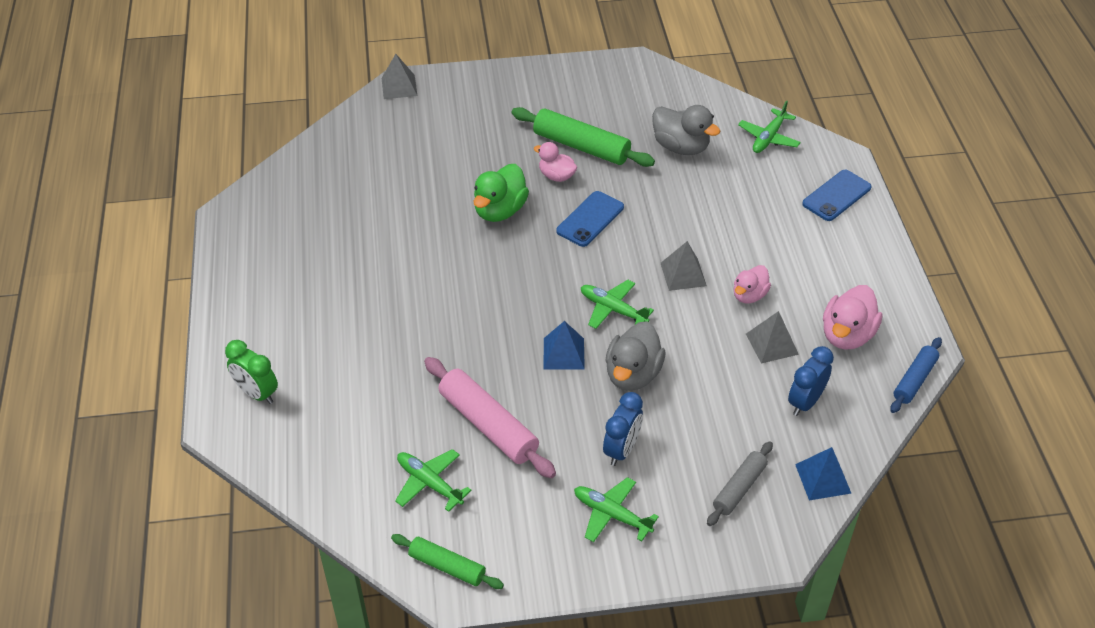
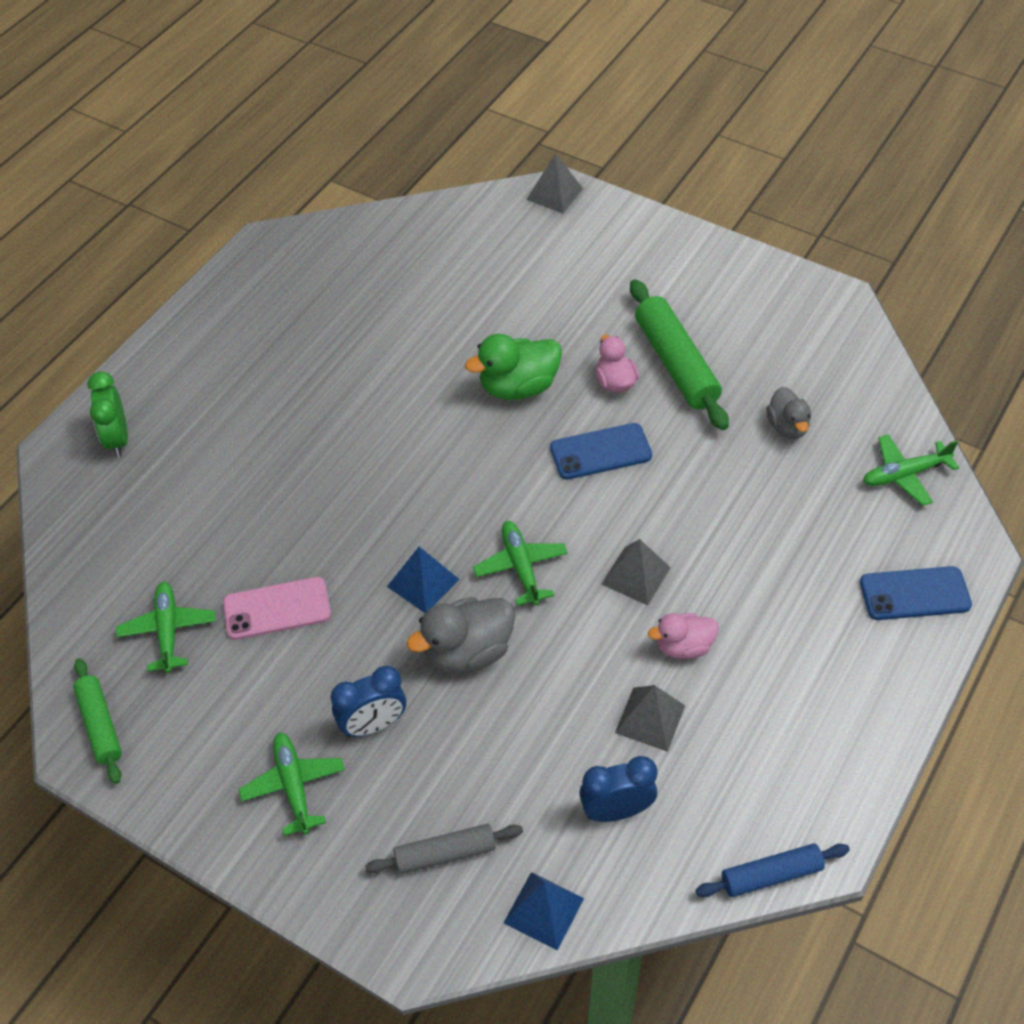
camera: 40 degrees right, 5 degrees up
(488, 425) = (277, 609): pink rolling pin -> pink phone
(681, 147) = (787, 427): grey duck -> grey duck, size x0.64
(847, 335) = (747, 767): pink duck -> none

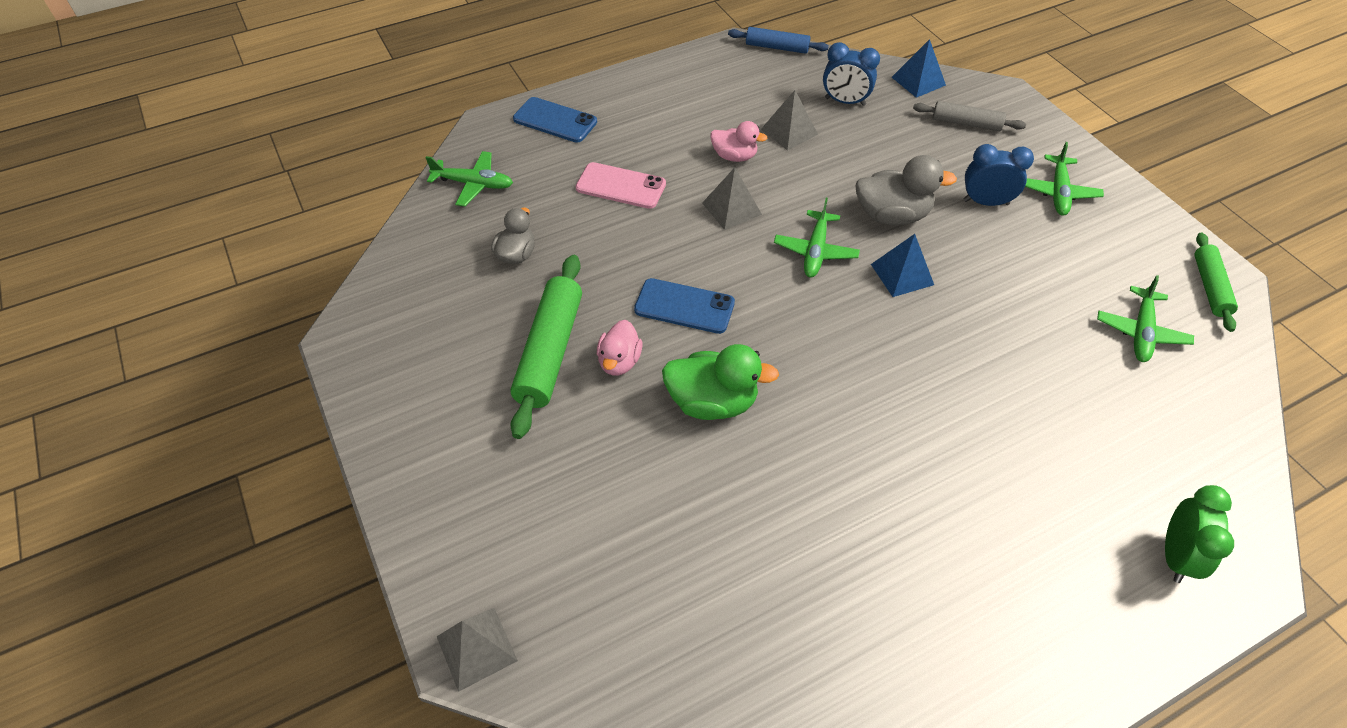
camera: 150 degrees left, 0 degrees up
(277, 609) = (1037, 308): pink phone -> pink phone (621, 186)

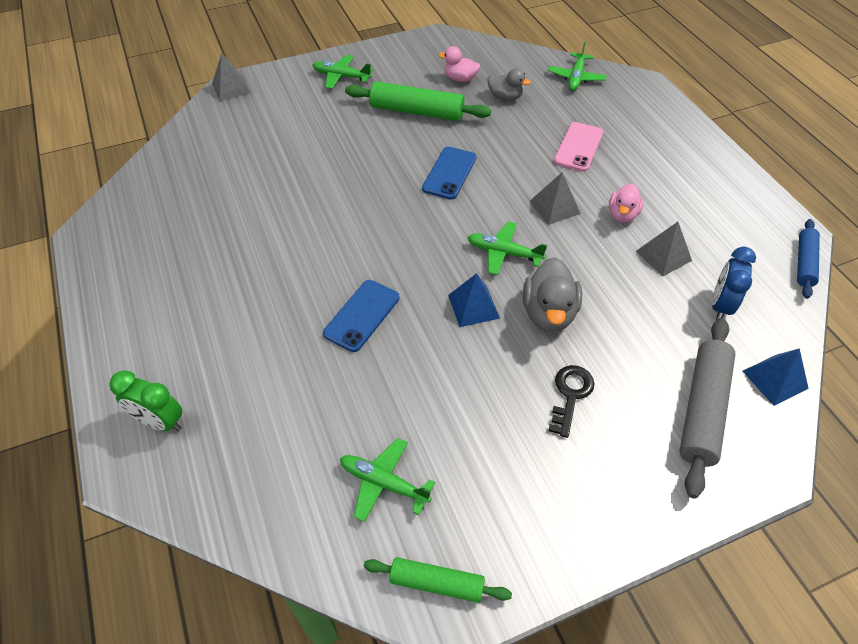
camera: 95 degrees right, 0 degrees up
(555, 120) = (655, 115): blue phone -> blue phone (362, 315)
(619, 361) = (404, 140): pink duck -> pink duck (460, 79)
(712, 402) = (362, 181): green duck -> none
(966, 123) = (702, 409): grey rolling pin -> grey rolling pin, size x1.66
(986, 202) = (570, 395): blue clock -> black key
(1058, 192) = (589, 471): green plane -> green plane (341, 76)

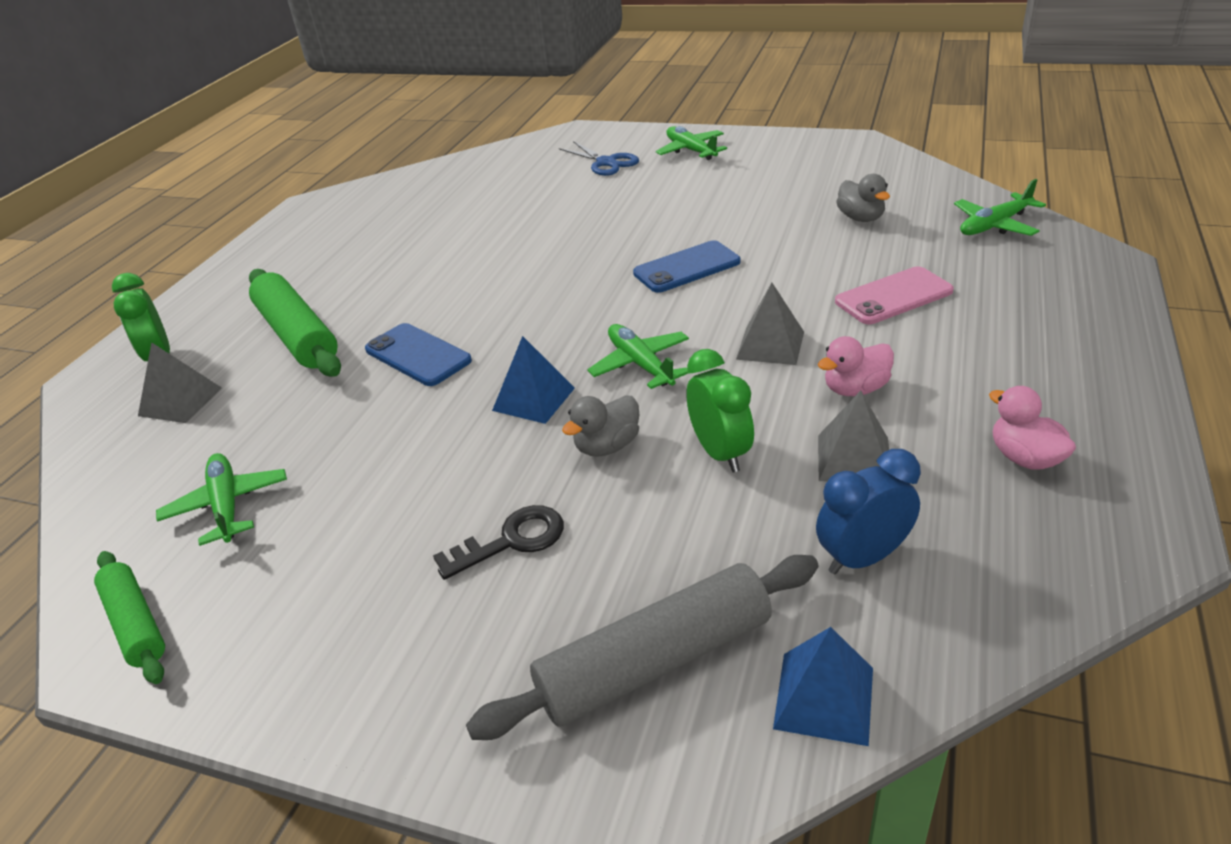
camera: 45 degrees right, 15 degrees down
(231, 88) = (571, 133): grey pyramid -> grey pyramid (180, 401)
(292, 107) = (606, 162): none -> blue scissors
(362, 315) = (417, 355): blue phone -> blue phone turned 60 degrees clockwise
(417, 111) = (731, 201): green rolling pin -> green rolling pin (297, 335)
(460, 79) = (827, 186): pink duck -> pink duck (1025, 458)
(548, 313) = (607, 446): grey duck -> grey duck, size x0.64
(605, 285) = (720, 453): none -> green clock
(804, 263) = (1103, 580): blue rolling pin -> none

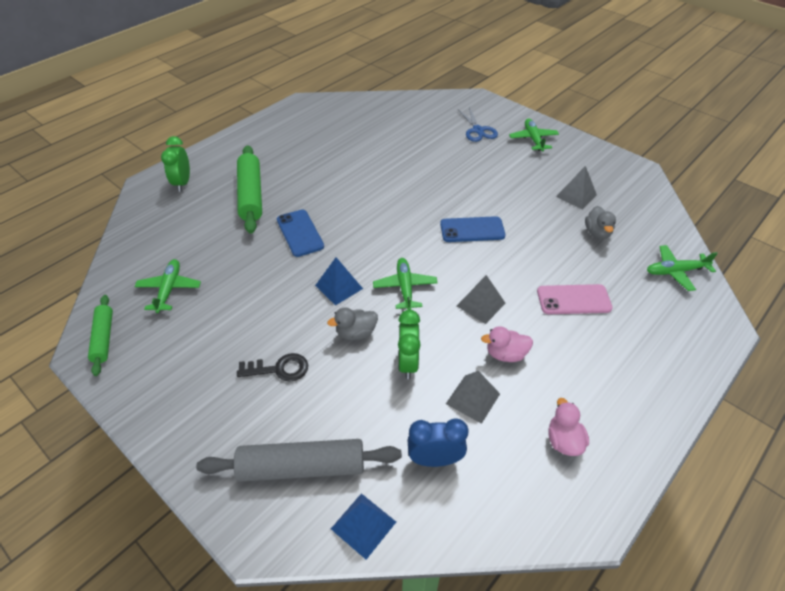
camera: 20 degrees right, 10 degrees up
(180, 401) = (179, 216): grey pyramid -> grey pyramid (576, 195)

